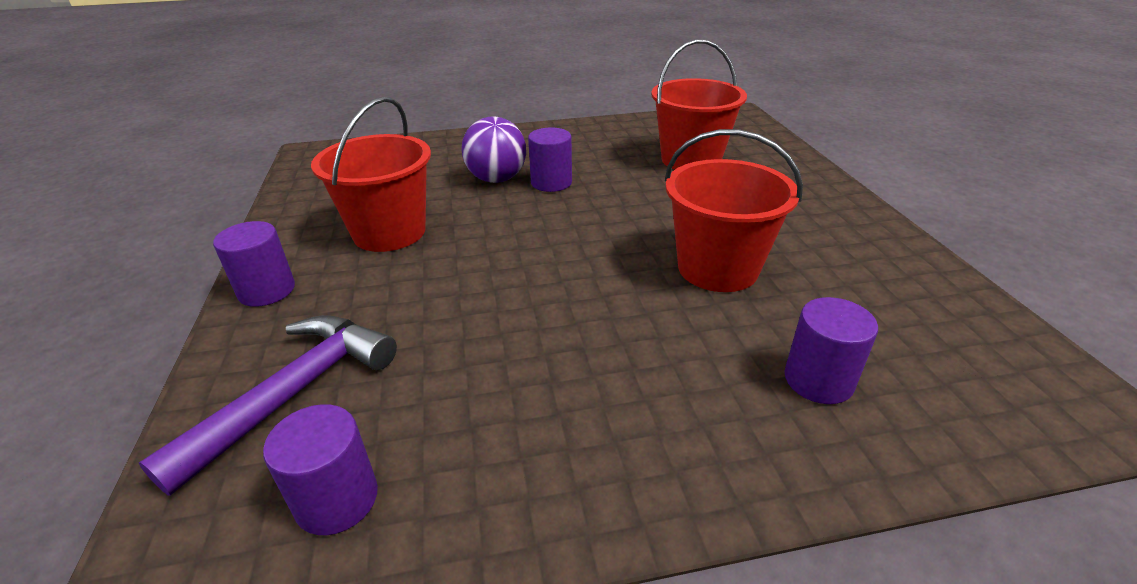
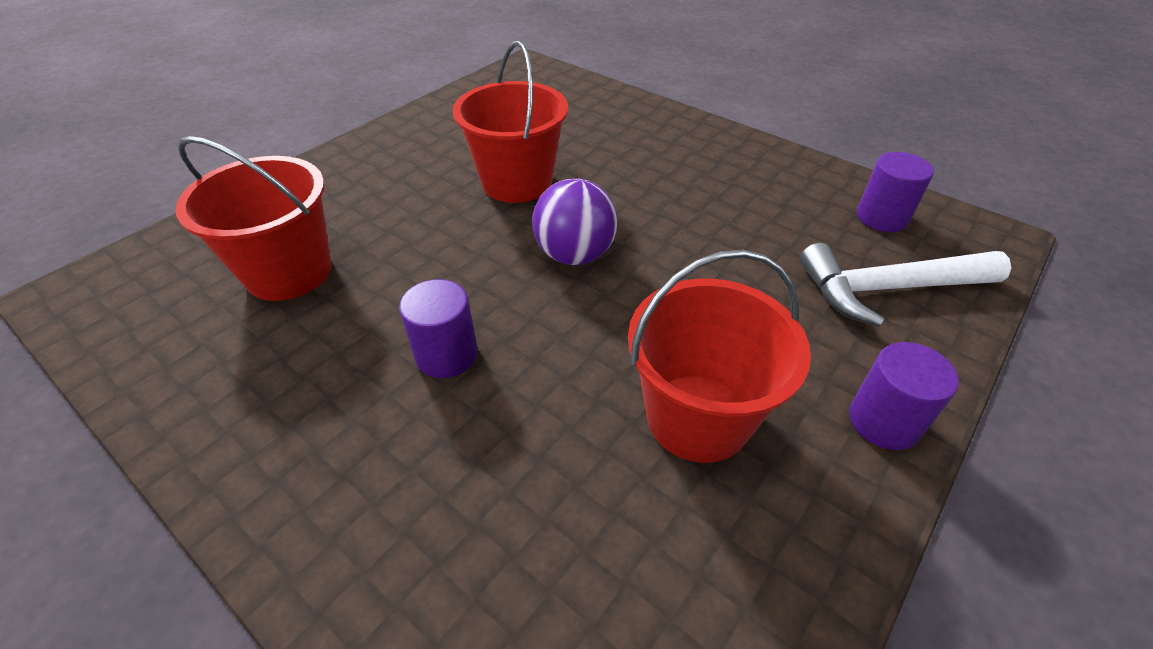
camera: 130 degrees left, 10 degrees up
(294, 394) = (888, 289): purple hammer -> white hammer
(497, 179) = (480, 416): purple ball -> purple ball (574, 255)
(818, 380) = (594, 122): purple cylinder -> none

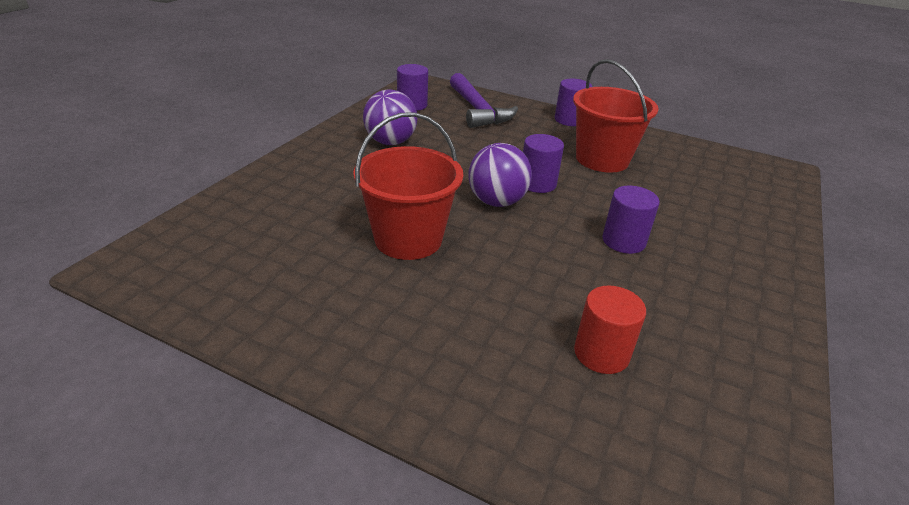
camera: 105 degrees left, 10 degrees down
(289, 272) = (601, 353): red bucket -> red cylinder
(616, 304) = (537, 183): none -> purple cylinder
(742, 188) = (390, 142): none -> purple ball
(888, 289) = (478, 110): white hammer -> purple hammer

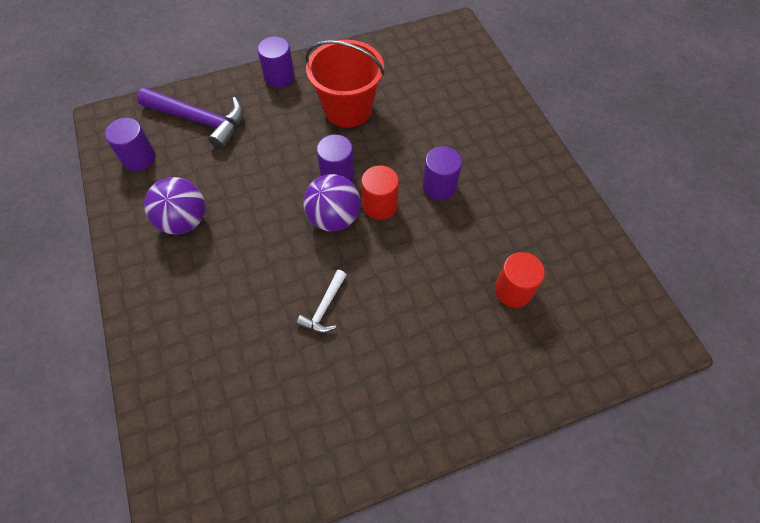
camera: 45 degrees left, 25 degrees up
(408, 239) = (324, 308): red bucket -> white hammer
(547, 218) = (380, 205): none -> red cylinder

